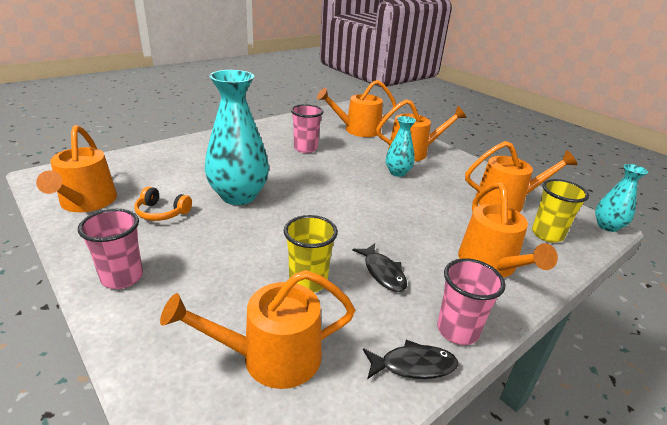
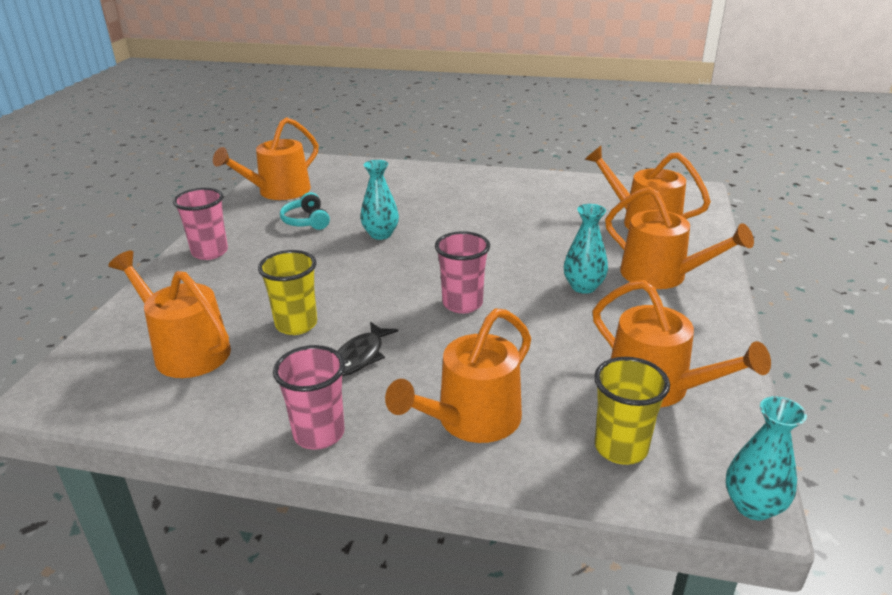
camera: 55 degrees right, 0 degrees up
(162, 212) = (306, 221): orange headphones -> turquoise headphones
(238, 196) = (380, 234): turquoise vase -> turquoise vase, size x0.54
(305, 148) = (532, 218): pink cup -> pink cup (462, 304)
(413, 365) = (241, 424): black fish -> none

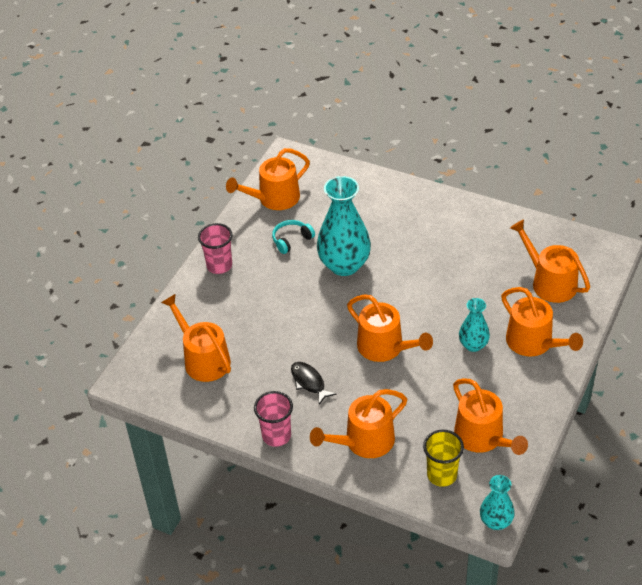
camera: 15 degrees right, 15 degrees up
(296, 324) = (273, 348): yellow cup -> none
(306, 221) = (291, 240): turquoise headphones -> turquoise headphones turned 60 degrees clockwise
(360, 356) = (309, 382): black fish -> black fish turned 105 degrees clockwise
(380, 234) = (344, 265): turquoise vase -> turquoise vase, size x1.86
(462, 304) = (385, 347): pink cup -> orange watering can

